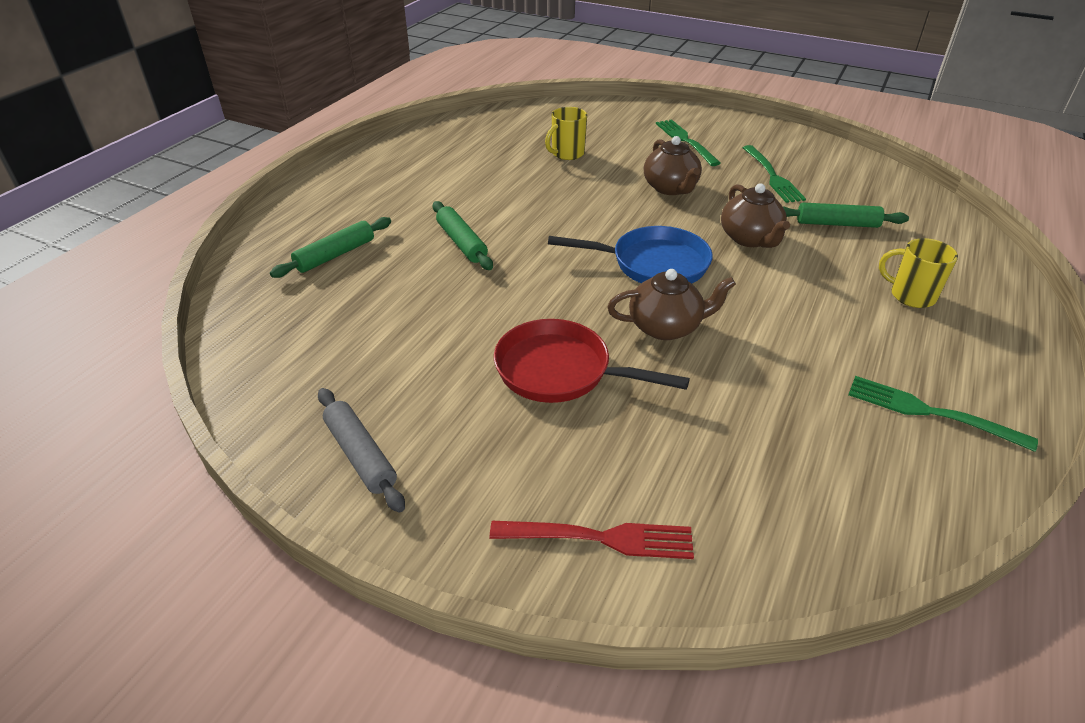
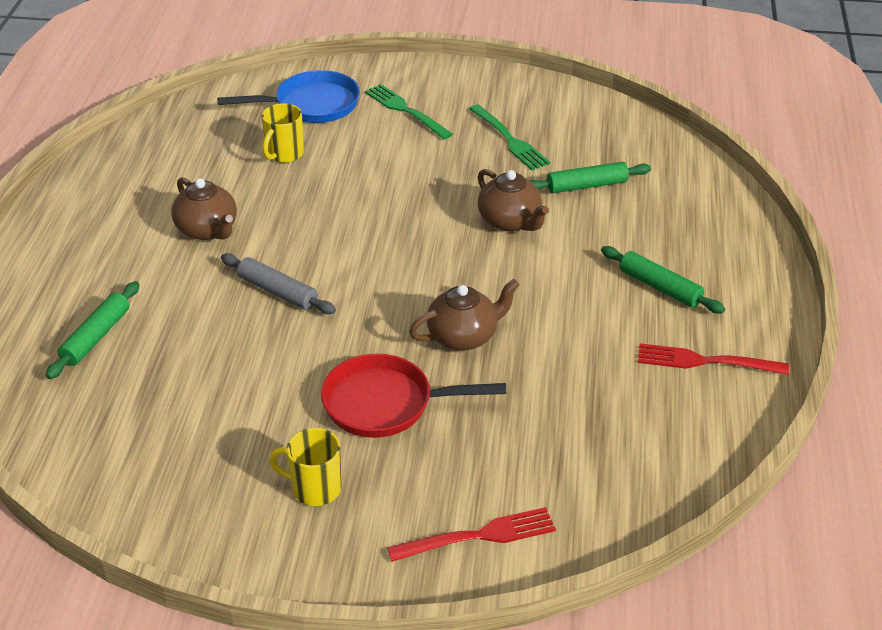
camera: 20 degrees left, 0 degrees up
(360, 455) = (244, 527): grey rolling pin -> grey rolling pin (278, 292)
(461, 243) = (224, 291): green rolling pin -> green rolling pin (660, 287)
(652, 264) = (427, 272): blue pan -> blue pan (311, 105)
(671, 188) = (412, 177): brown teapot -> brown teapot (208, 230)
(911, 295) = (669, 251): yellow mug -> yellow mug (315, 488)
(930, 412) = (705, 361): green fork -> red fork

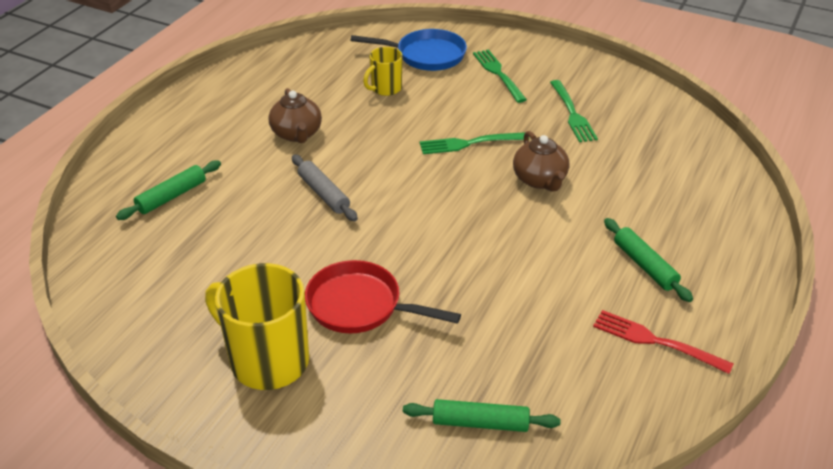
camera: 20 degrees right, 0 degrees up
(315, 488) = (268, 361): yellow mug -> yellow mug, size x1.84
(413, 197) = (469, 143): none -> green fork
(464, 336) = (453, 266): brown teapot -> none
(478, 536) = (378, 441): red fork -> none
(587, 185) = (620, 164): green rolling pin -> green rolling pin (480, 423)

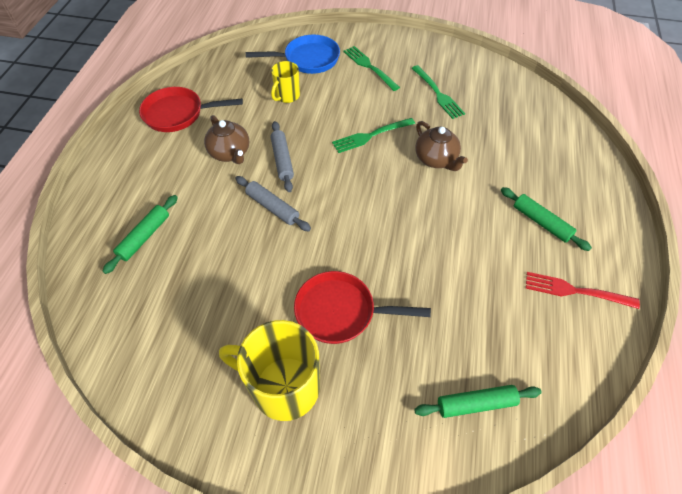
camera: 15 degrees left, 15 degrees up
(253, 87) = (178, 114): none -> red pan
(354, 150) = (282, 160): none -> grey rolling pin

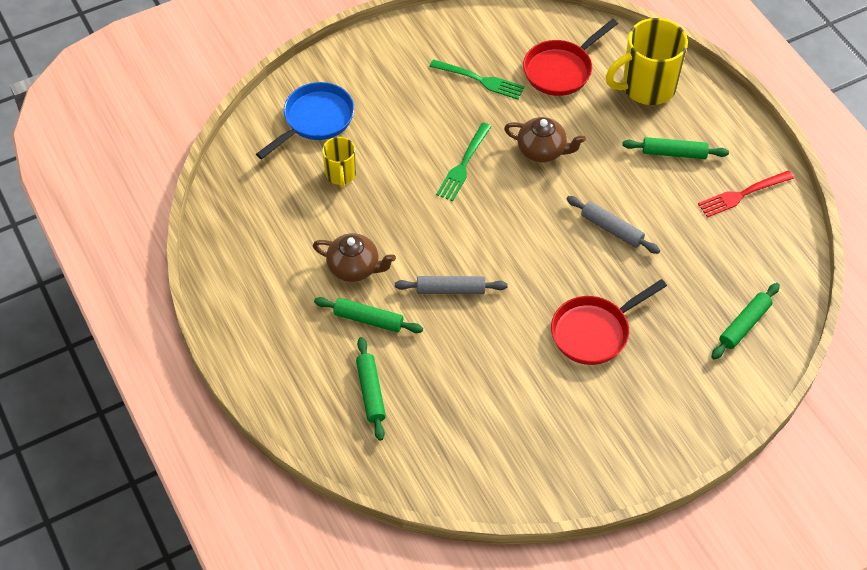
camera: 40 degrees left, 0 degrees up
(178, 114) = (255, 264): red pan -> red pan (561, 70)
(200, 190) = (368, 319): none -> green rolling pin
(282, 160) = (410, 242): grey rolling pin -> grey rolling pin (611, 229)
(284, 387) = (609, 412): yellow mug -> yellow mug (647, 87)
(369, 67) = (386, 90): green fork -> none

